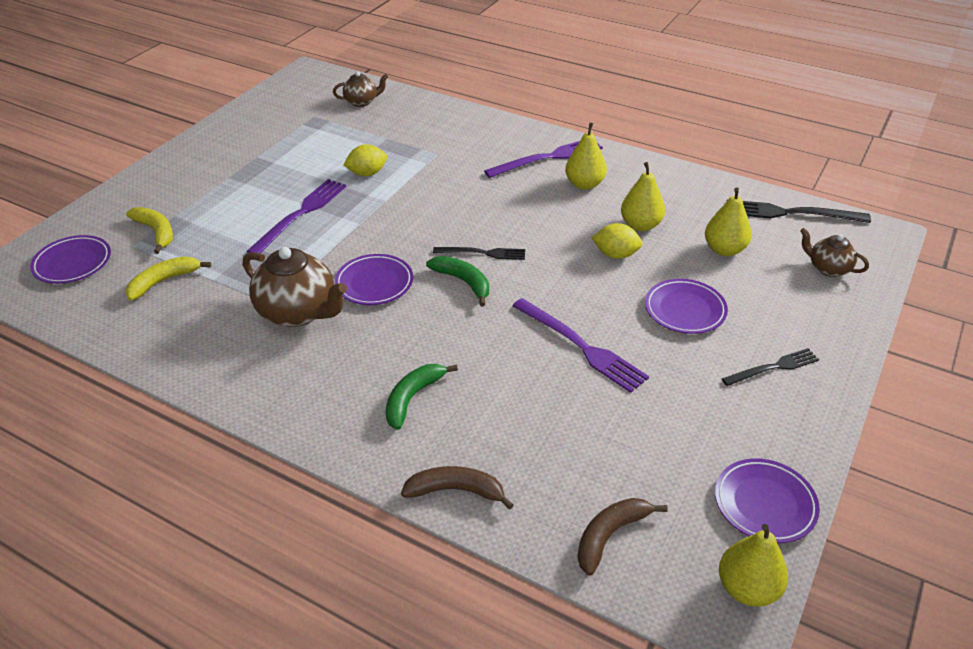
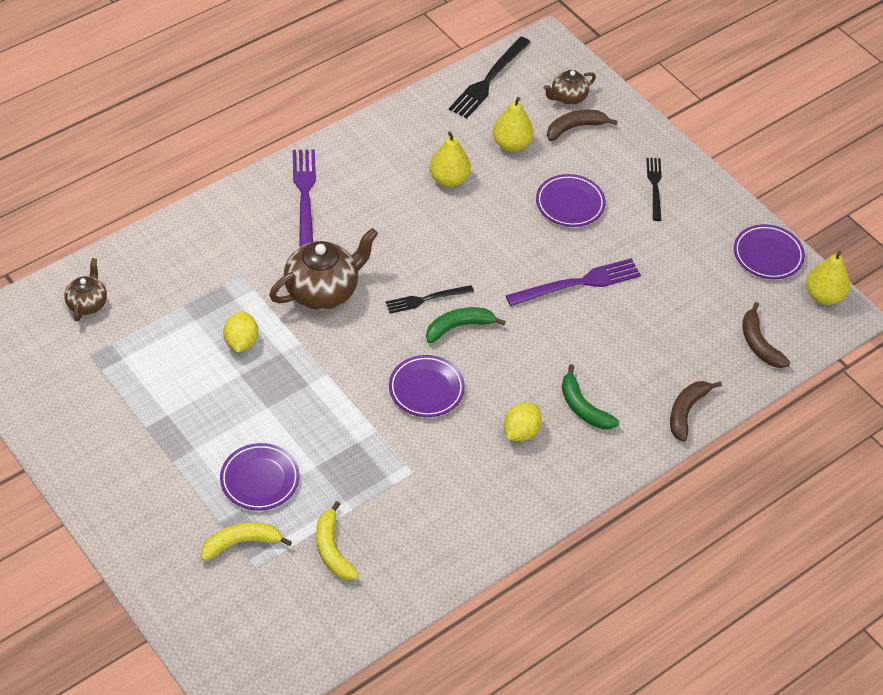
camera: 70 degrees left, 10 degrees up
(73, 263) = (256, 624): purple plate -> purple plate (260, 480)
(298, 312) = (437, 454): brown teapot -> brown teapot (323, 291)
(300, 214) = (283, 415): purple fork -> none
(483, 253) = (426, 299): black fork -> black fork turned 135 degrees counterclockwise
(584, 184) = (365, 188): yellow pear -> none
(615, 255) = (479, 213): yellow lemon -> yellow lemon (521, 432)
(792, 284) = (575, 128): none -> brown banana

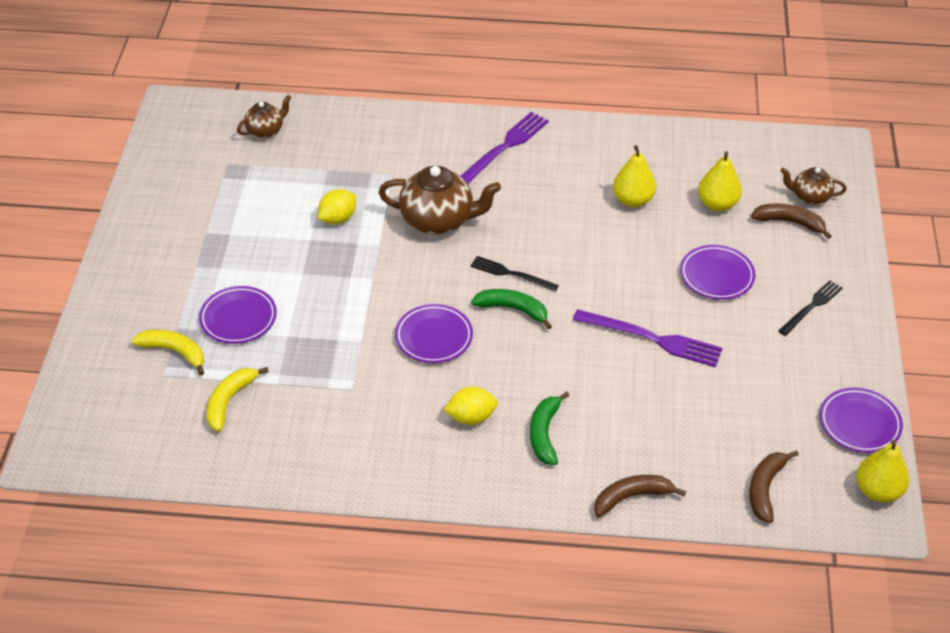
camera: 45 degrees right, 5 degrees down
(488, 80) = (753, 147): black fork -> none

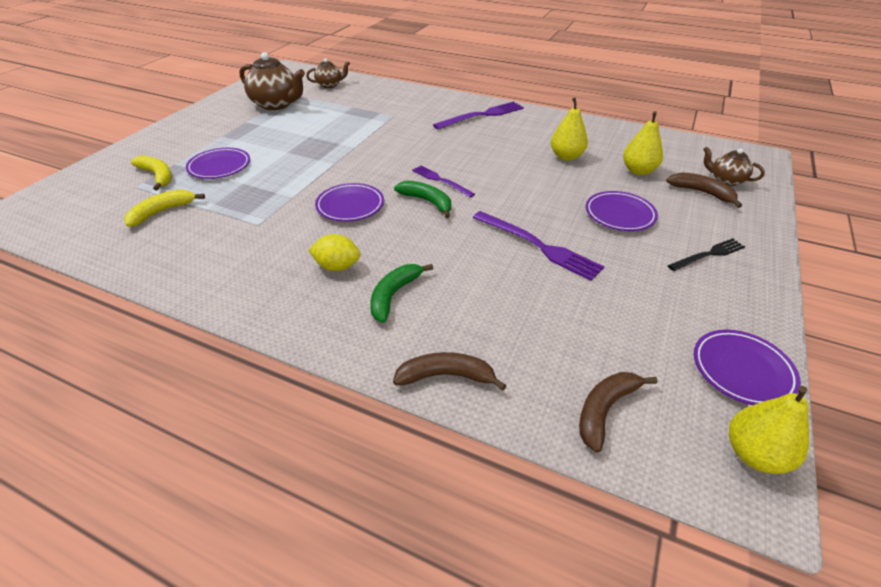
camera: 20 degrees right, 5 degrees down
(338, 218) = (338, 130): yellow lemon -> none
(438, 221) = (407, 142): brown teapot -> brown teapot (276, 104)
(511, 274) = (441, 180): black fork -> purple fork

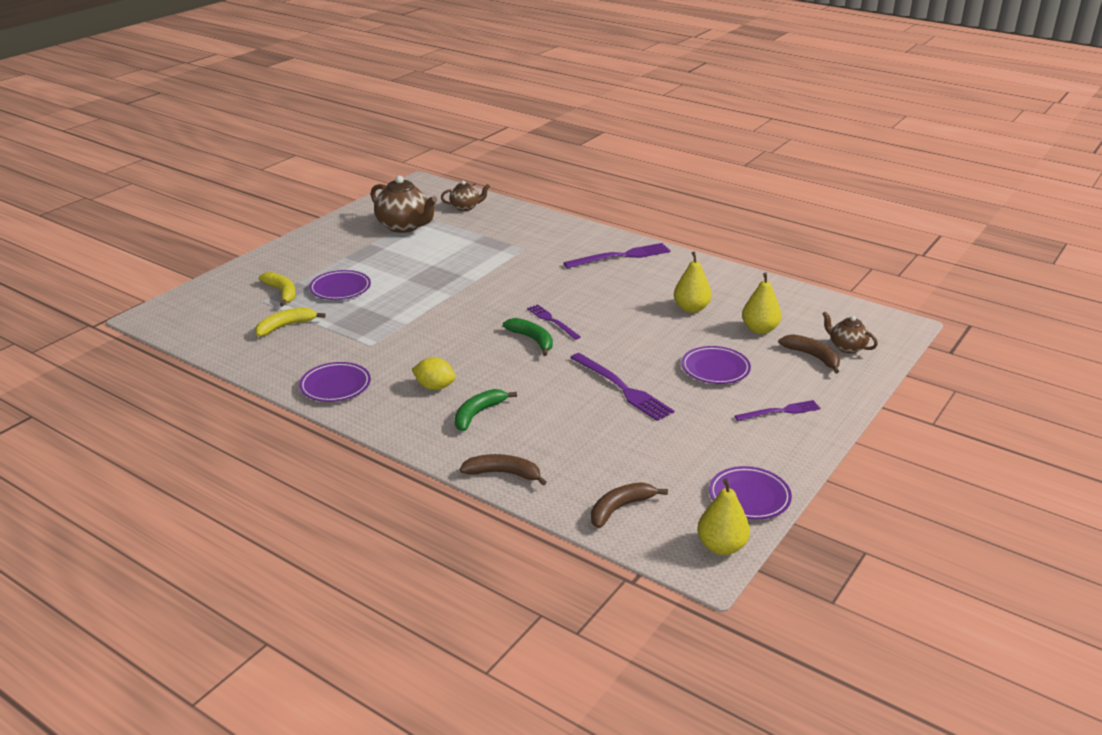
camera: 10 degrees right, 10 degrees down
(350, 206) = (458, 337): purple plate -> purple plate (335, 386)
(708, 255) = (780, 411): black fork -> purple fork

